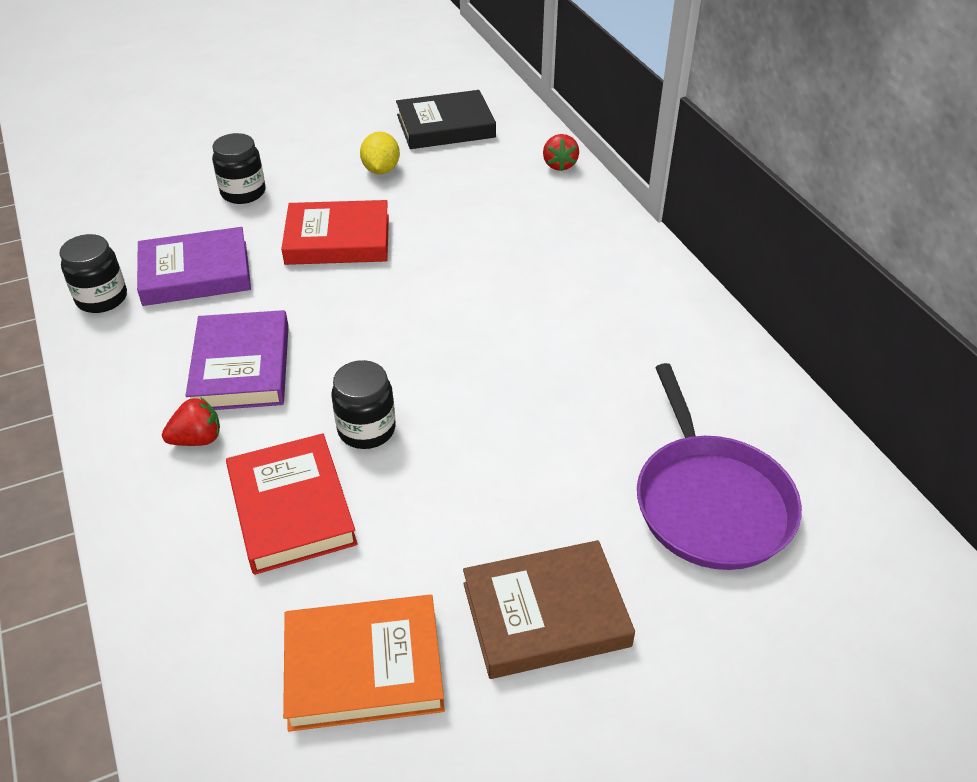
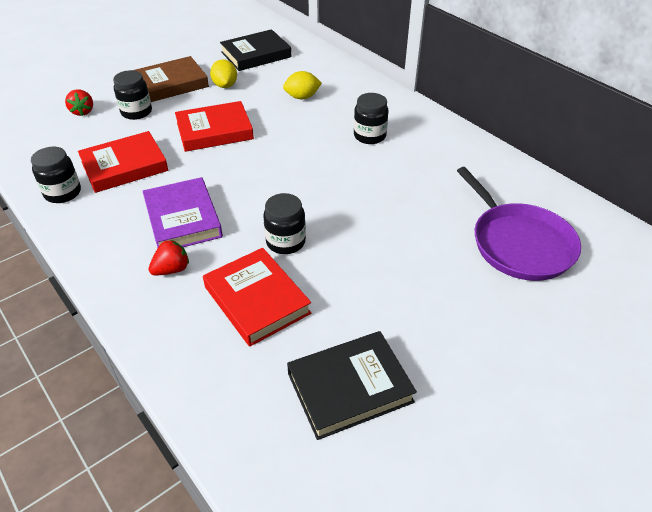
camera: 15 degrees left, 0 degrees up
(195, 273) = (124, 166): purple book -> red book
(364, 667) = (349, 387): orange book -> black book
(484, 205) = (302, 97): none -> yellow lemon
(546, 615) = (451, 329): brown book -> brown book (171, 84)
(558, 285) = (369, 136): none -> black jar
(559, 165) = (338, 67): red strawberry -> red strawberry (82, 111)

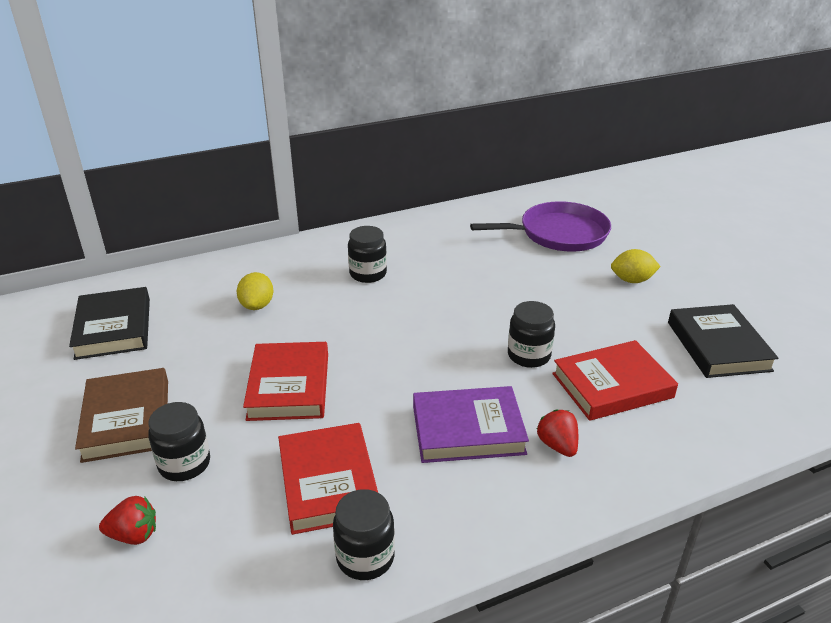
camera: 75 degrees left, 10 degrees down
(225, 85) = (177, 365): yellow lemon -> yellow lemon (632, 280)

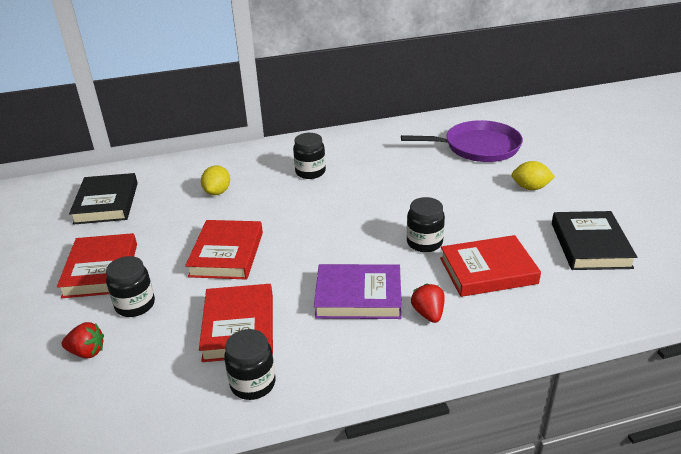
camera: 10 degrees right, 0 degrees up
(127, 419) = (101, 270): brown book -> red book

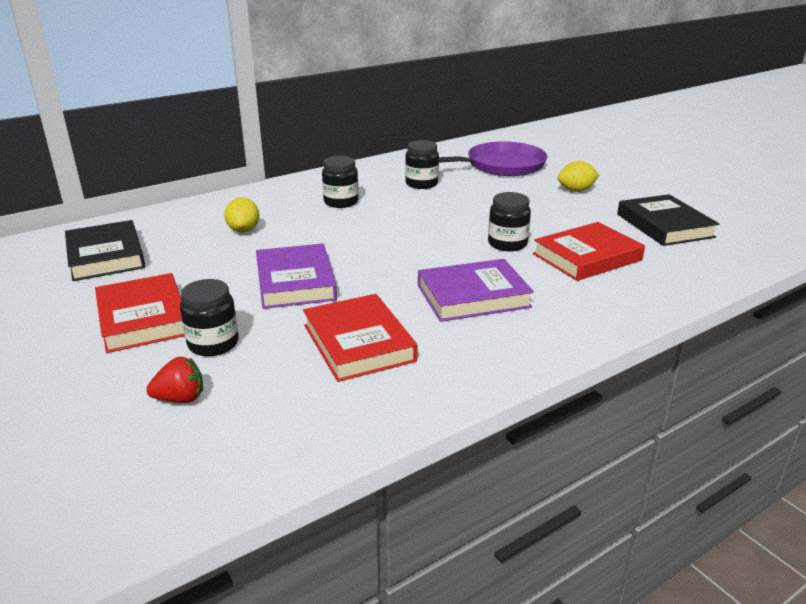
camera: 20 degrees left, 5 degrees down
(227, 254) = (296, 282): red book -> purple book
(253, 383) = (413, 390): black jar -> black jar (421, 184)
(428, 314) = (556, 299): red strawberry -> none

